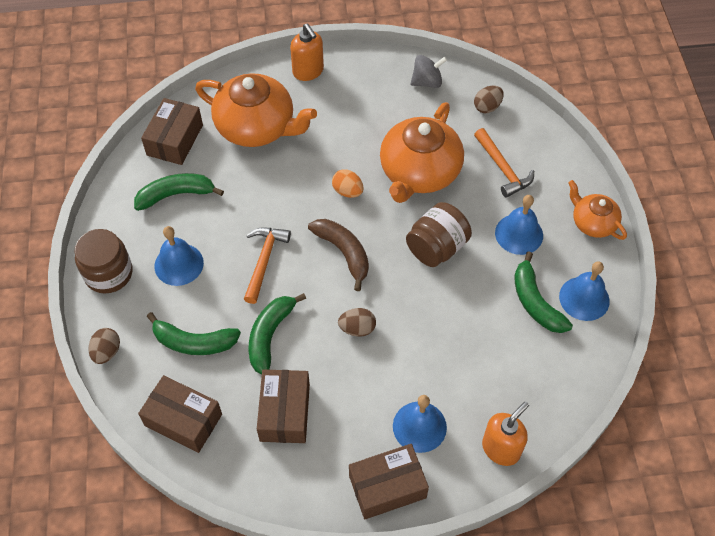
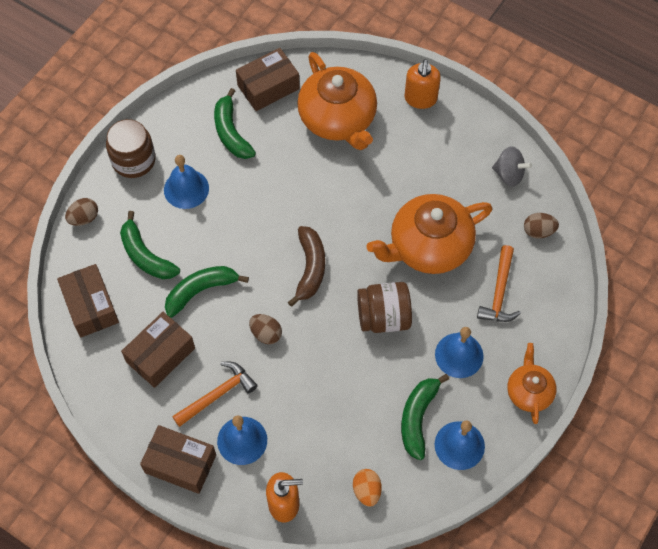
camera: 40 degrees right, 5 degrees up
(176, 194) = (231, 132): green banana -> green banana turned 135 degrees counterclockwise
(264, 261) = (247, 231): orange hammer -> orange hammer (218, 394)
(347, 191) = (358, 221): orange egg -> orange egg (367, 491)

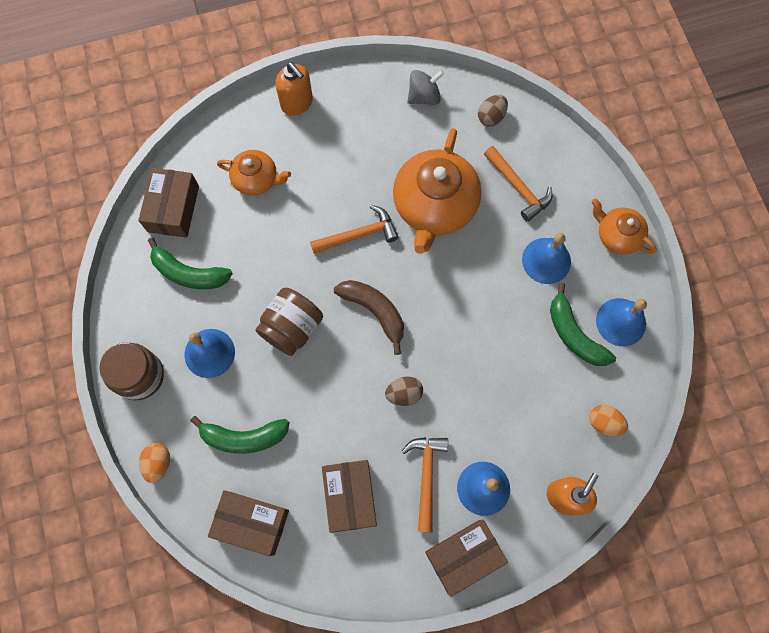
camera: 50 degrees left, 10 degrees up
(84, 218) = (158, 463): brown egg -> orange egg
(200, 291) = (318, 416): green banana -> none
(338, 119) = (256, 179): orange teapot -> orange teapot, size x0.55
(358, 214) = (359, 234): none -> orange hammer
(383, 317) = (467, 290): brown jar -> brown jar (292, 328)

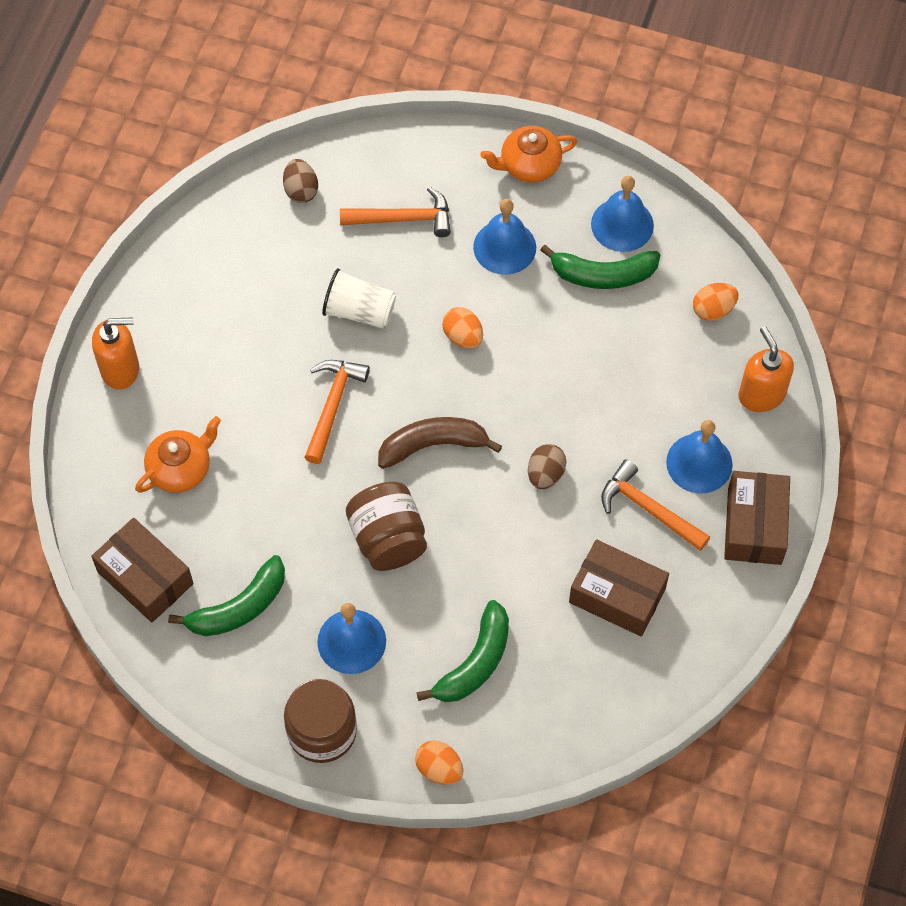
camera: 55 degrees left, 10 degrees down
(252, 523) = (575, 710): brown box -> none
(424, 96) = (221, 238): grey spinning top -> none
(434, 206) = (359, 311): orange teapot -> white cup
(463, 278) = (463, 336): none -> orange egg

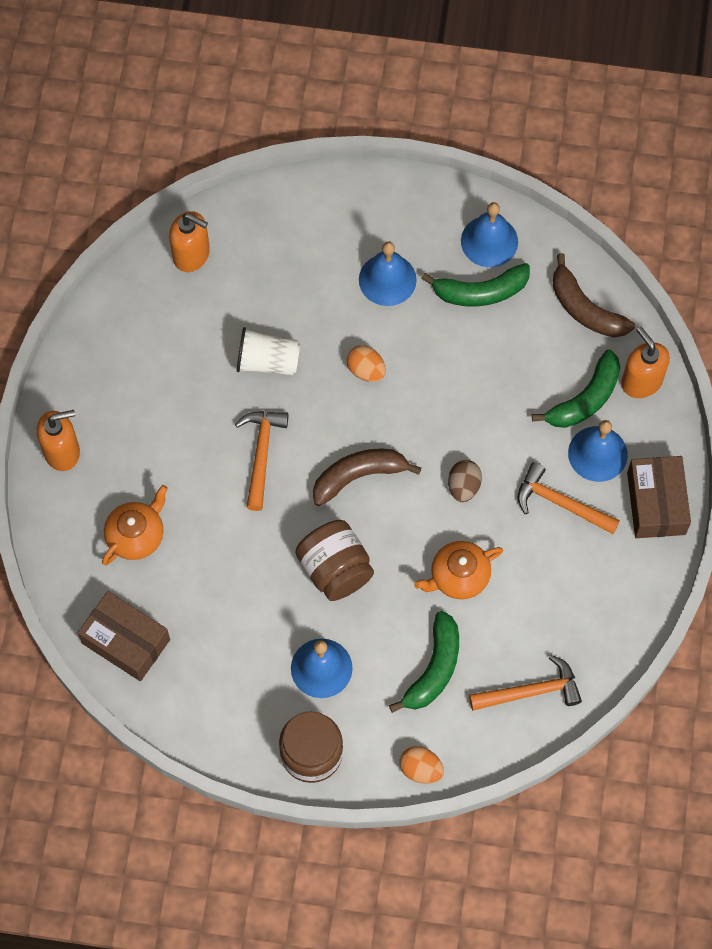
camera: 10 degrees left, 5 degrees up
(239, 607) = (215, 654): green banana -> green banana (585, 399)
(301, 190) = (192, 255): brown egg -> orange soap dispenser
(403, 219) = (290, 267): orange hammer -> orange hammer (531, 691)
(529, 165) = (394, 197): orange teapot -> orange teapot (458, 576)
(617, 596) = (547, 587): brown box -> none
(713, 310) = (585, 309): orange egg -> brown banana

